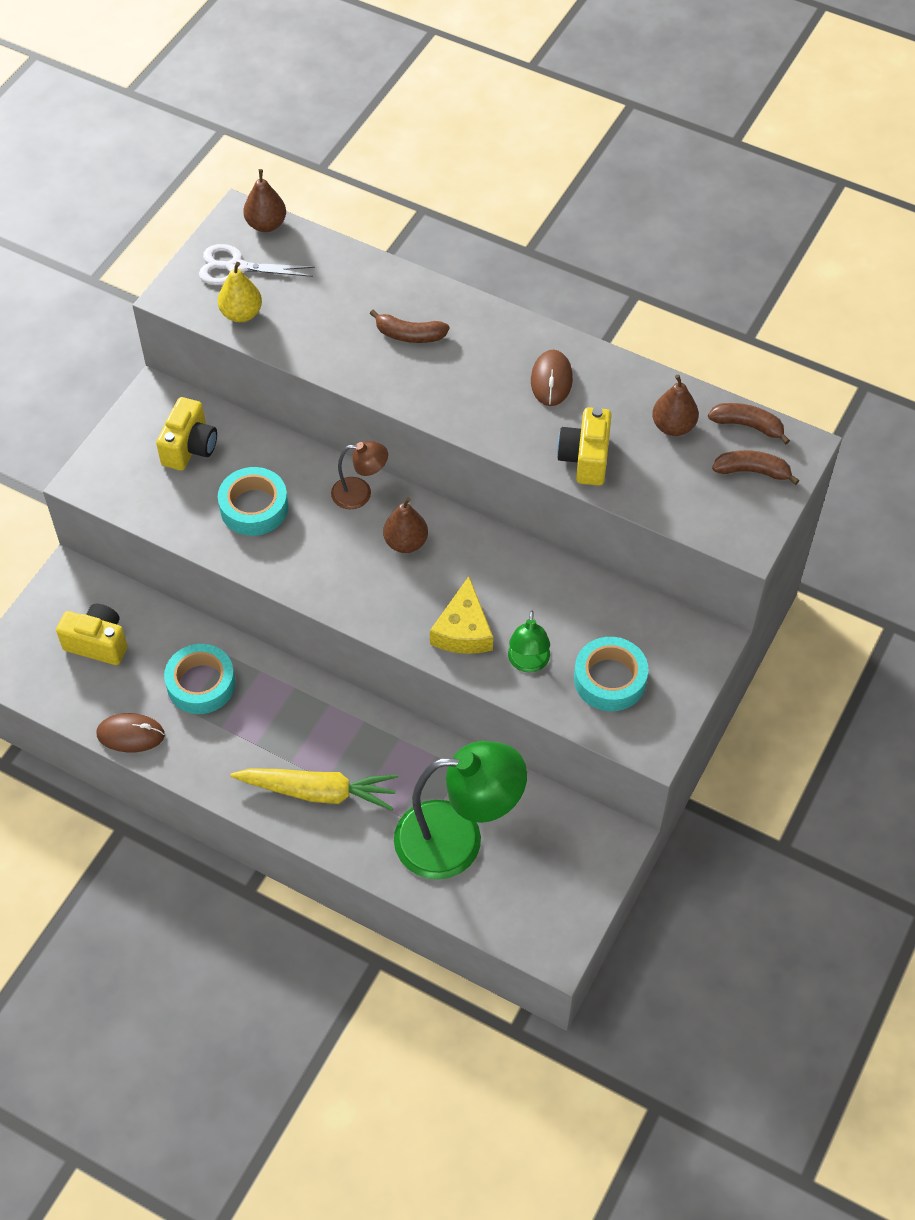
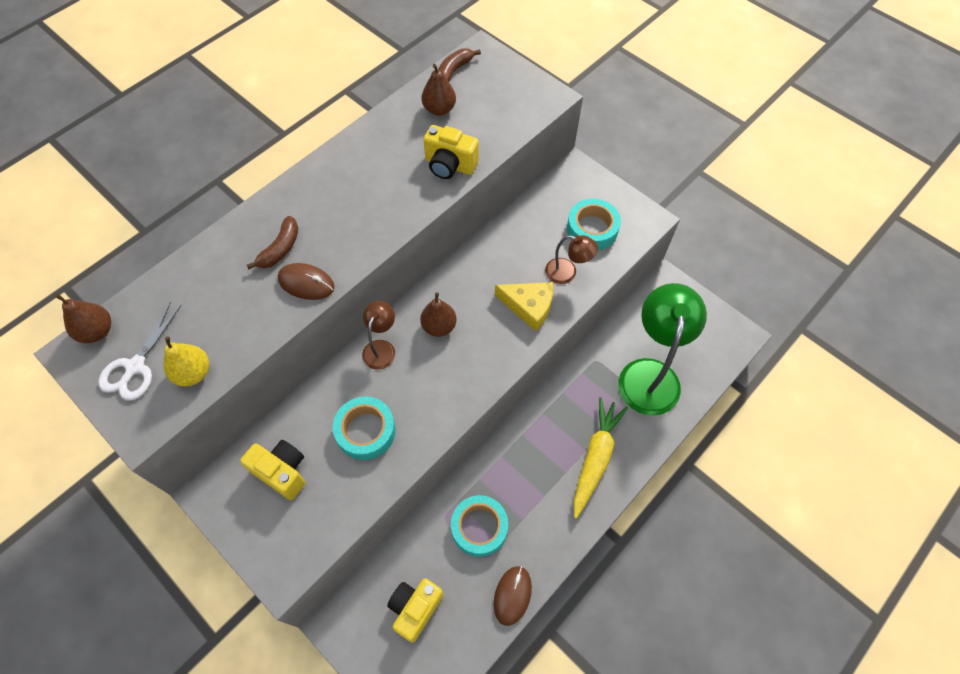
camera: 75 degrees left, 5 degrees up
(528, 663) = (567, 273): green lamp -> brown lamp
(551, 380) = (368, 168): brown mouse -> brown mouse (306, 283)
(752, 471) = (493, 78): brown banana -> none

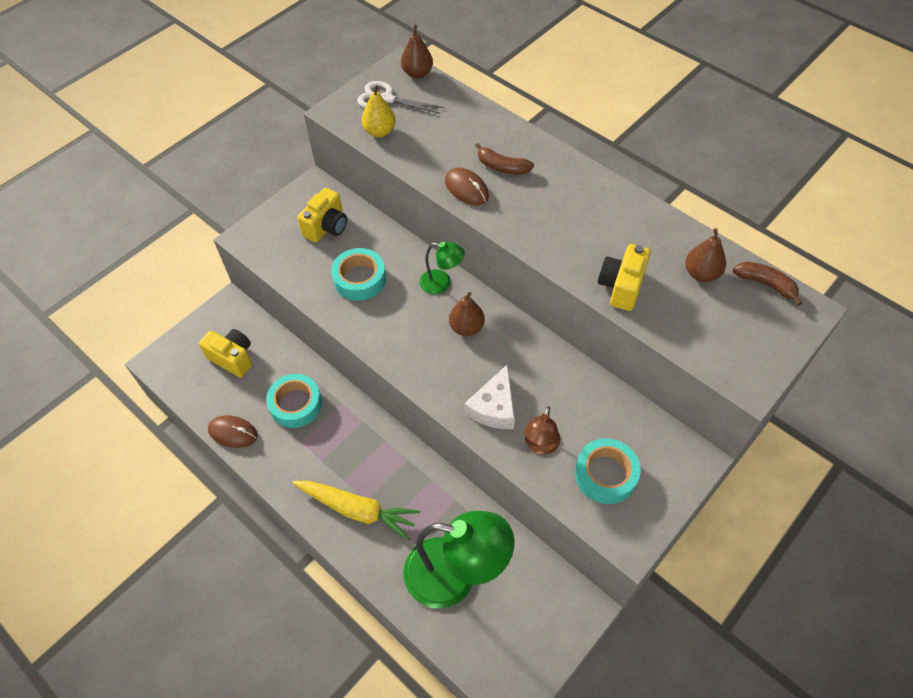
camera: 90 degrees right, 5 degrees down
(306, 283) = (466, 188): brown mouse -> brown mouse turned 60 degrees counterclockwise
(381, 348) = (442, 283): brown lamp -> green lamp
(529, 306) = (494, 407): yellow cheese -> white cheese

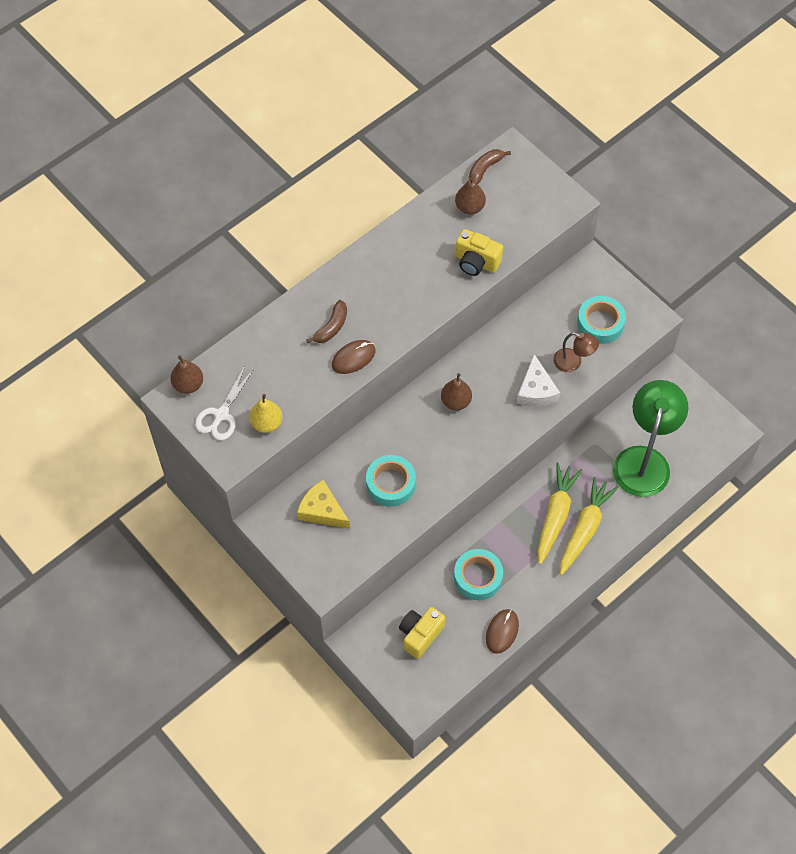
camera: 85 degrees left, 5 degrees up
(327, 227) = (322, 510): yellow camera -> yellow cheese
(372, 476) = (555, 515): none -> yellow carrot
(442, 283) = (405, 416): green lamp -> none
(494, 407) = (536, 390): white cheese -> white cheese turned 60 degrees clockwise

